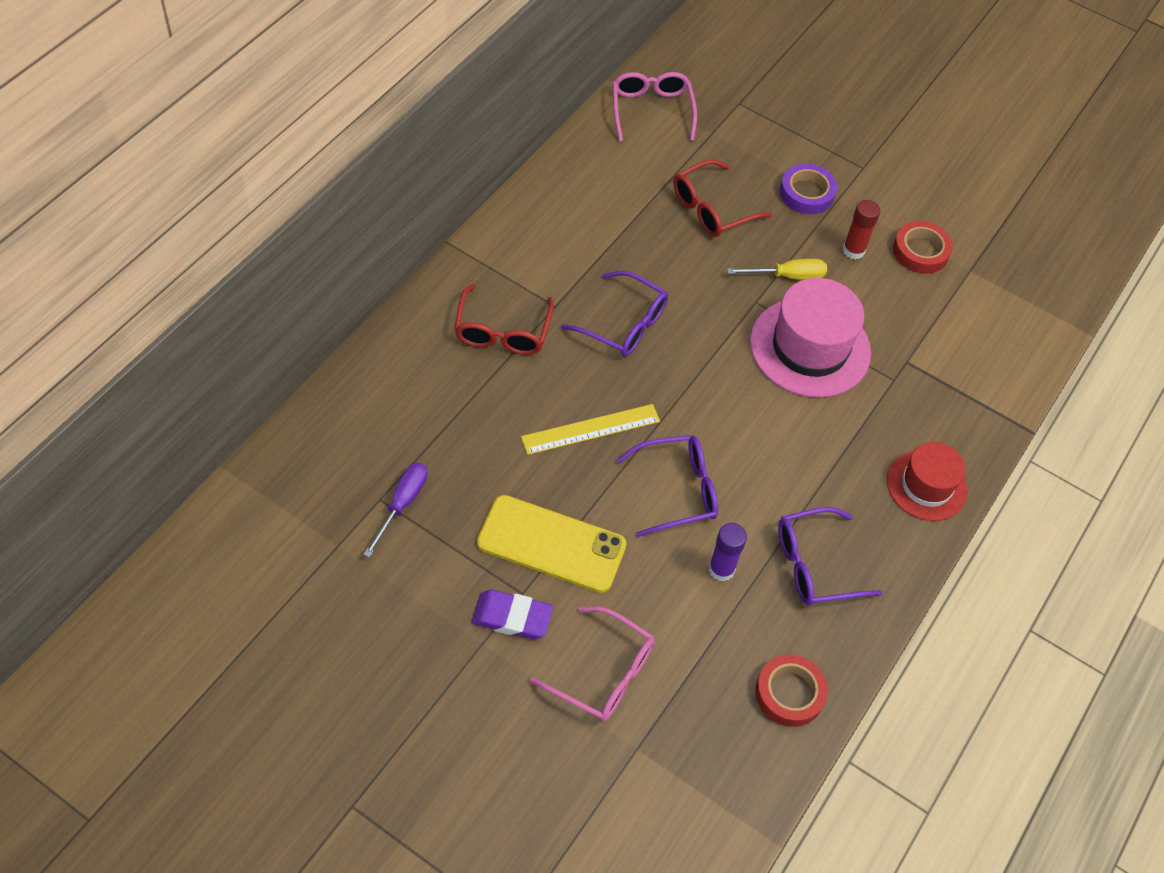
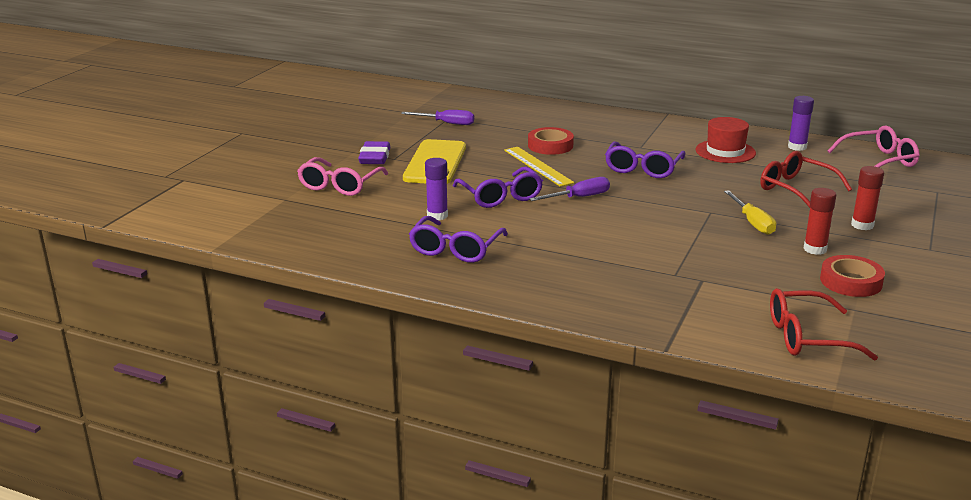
camera: 85 degrees right, 30 degrees down
(502, 332) = (603, 135): red glasses -> red glasses (806, 337)
(595, 161) = (797, 147): none -> purple glue stick
(695, 410) = (579, 197): none -> purple screwdriver
(789, 693) = (336, 246): red tape -> red tape (550, 145)
(806, 193) = (862, 225): purple tape -> red glue stick
(810, 347) = (680, 236): pink hat -> none
(814, 565) = (455, 249): purple glasses -> purple glasses turned 135 degrees counterclockwise
(926, 485) = (563, 294): red hat -> red hat (725, 151)

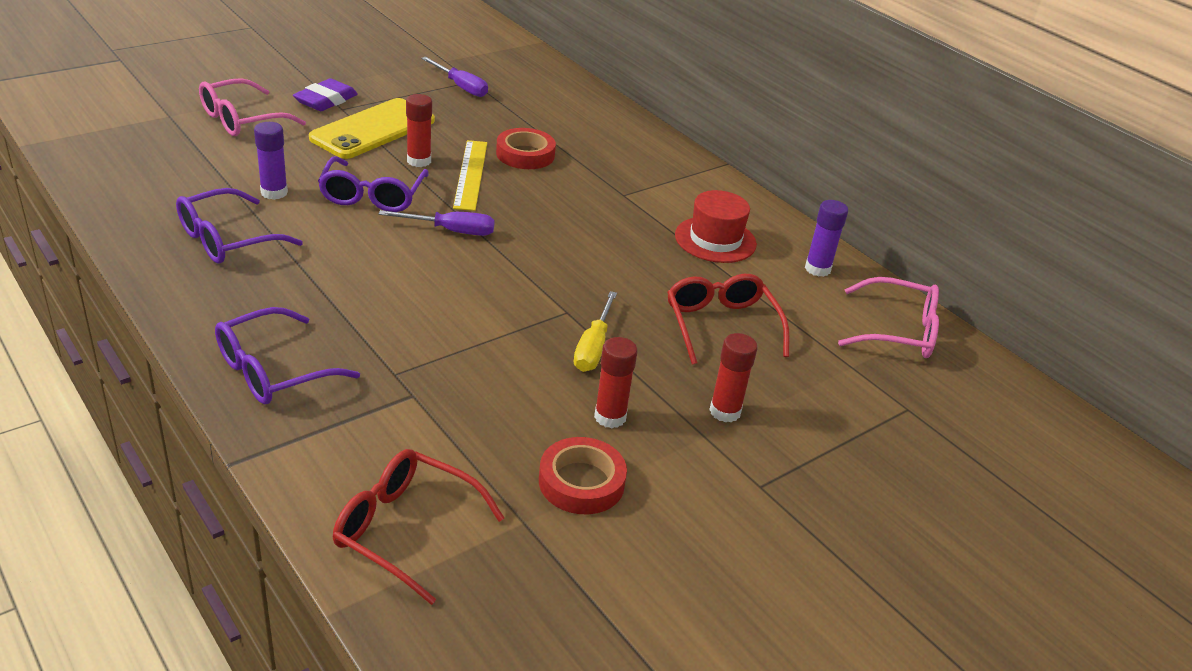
camera: 25 degrees right, 10 degrees up
(494, 170) = (419, 161): none -> red glue stick
(643, 168) = (580, 223): purple glasses -> purple glasses (273, 371)

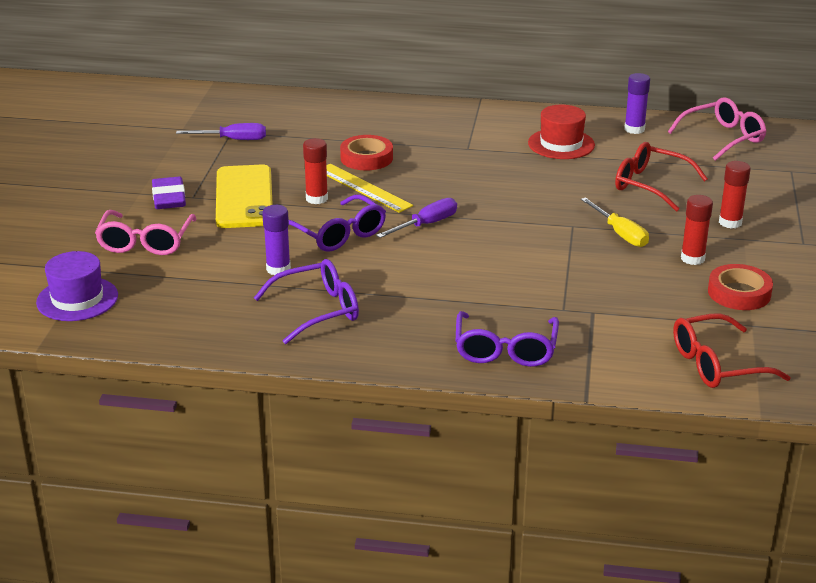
camera: 40 degrees left, 5 degrees down
(118, 129) = (77, 299): none -> purple hat
(227, 239) = (318, 310): purple glasses -> purple glasses turned 120 degrees counterclockwise

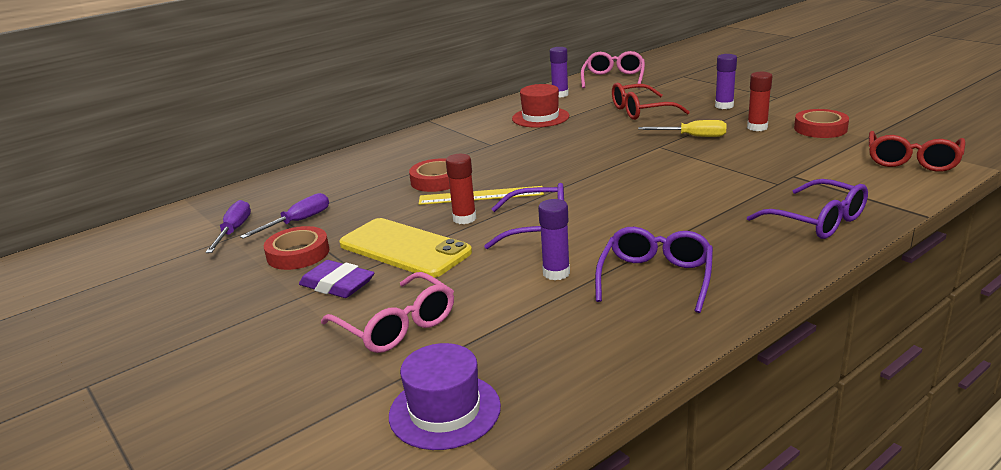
camera: 45 degrees left, 5 degrees down
(191, 164) = (298, 254): none -> red tape
(426, 224) = (579, 191): purple screwdriver -> purple screwdriver (234, 231)
(730, 222) = (724, 106): red glue stick -> purple glue stick

